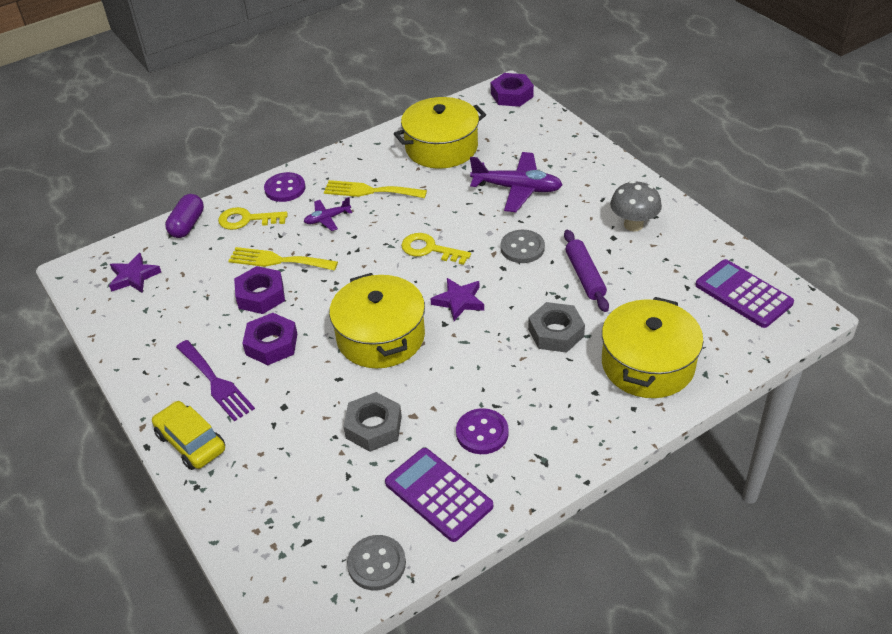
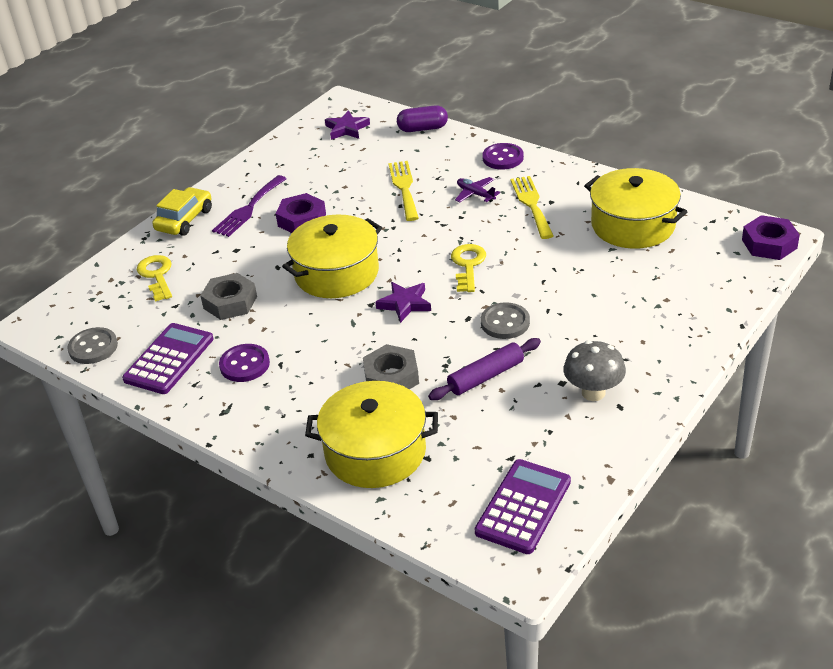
camera: 70 degrees right, 5 degrees down
(247, 220) = (447, 154): yellow key -> yellow key (157, 275)
(261, 295) = (356, 194): purple nut -> none
(517, 189) = (599, 293): purple plane -> none

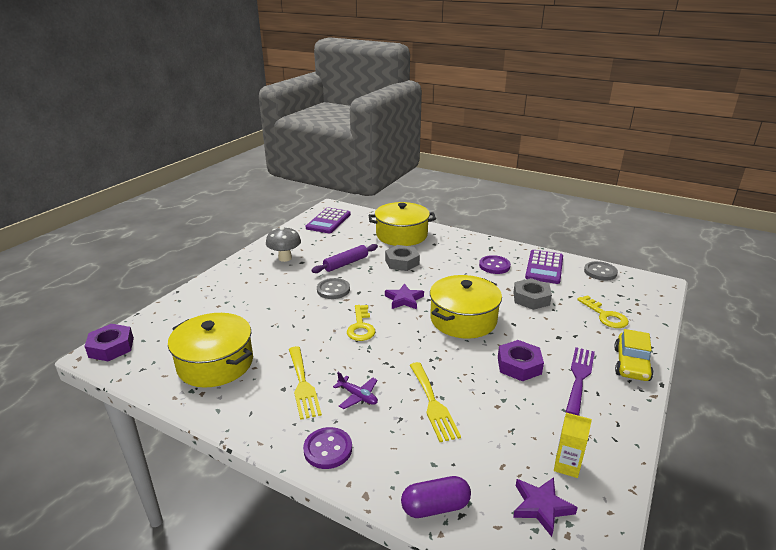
camera: 170 degrees right, 10 degrees down
(312, 148) = (566, 466): none -> yellow carton

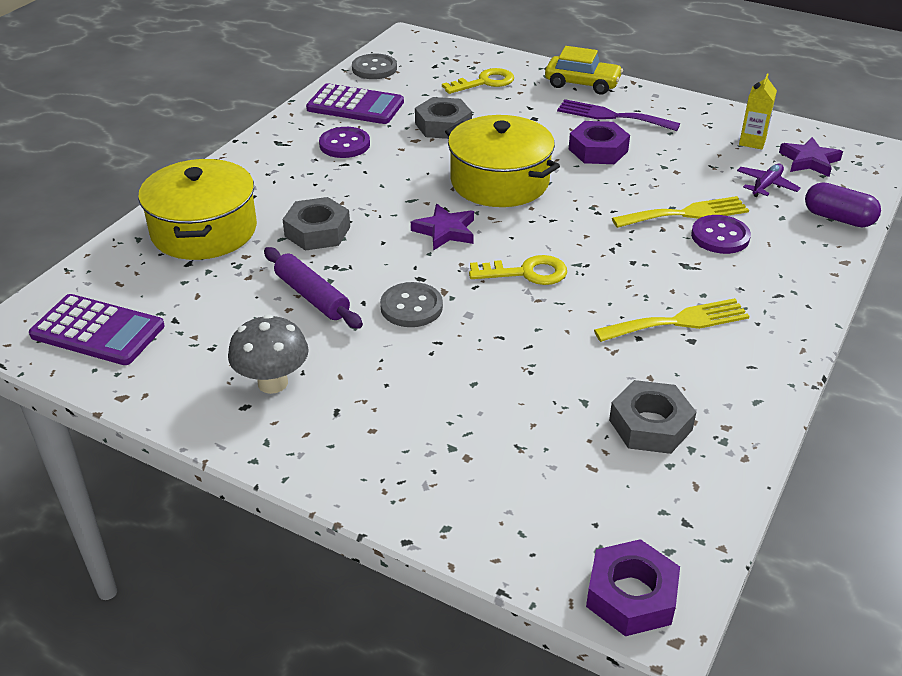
camera: 90 degrees left, 10 degrees up
(215, 363) = (650, 425): yellow pot -> grey nut
(328, 449) = (791, 291): purple button -> purple button (720, 236)
(358, 396) = (689, 271): purple plane -> purple plane (766, 185)
(435, 507) = (838, 218): purple capsule -> purple capsule turned 45 degrees counterclockwise

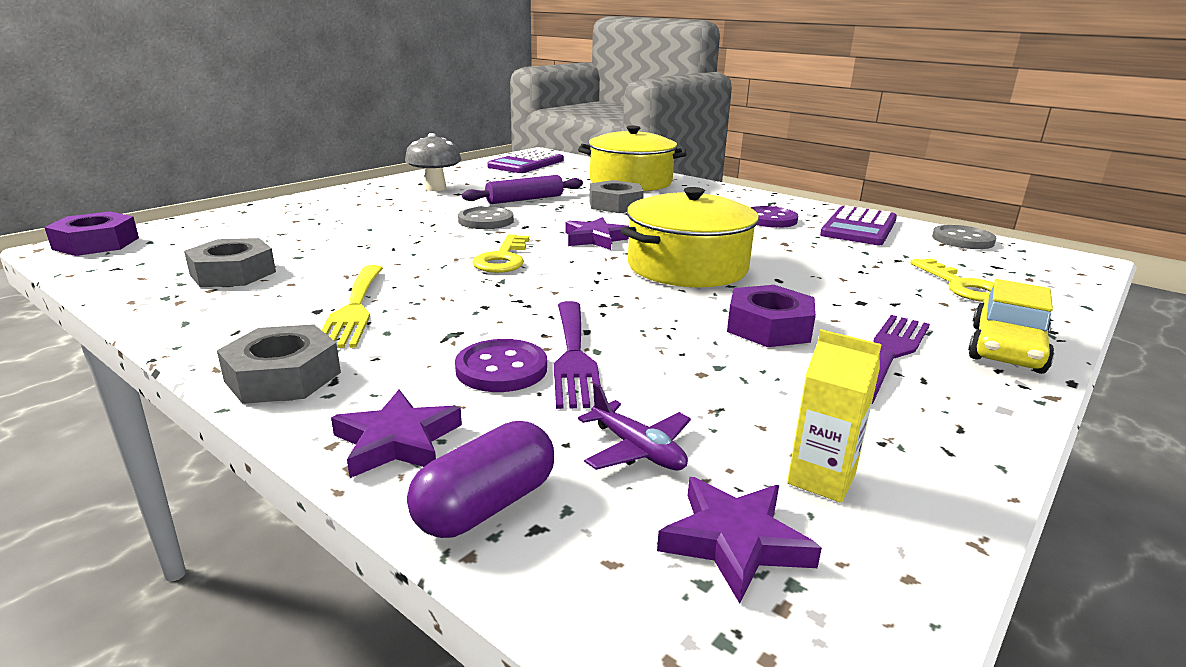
camera: 100 degrees right, 15 degrees down
(443, 125) = (823, 256): grey nut -> grey nut (283, 376)
(686, 214) = (574, 356): yellow fork -> purple fork
(816, 254) = (397, 441): none -> purple star

